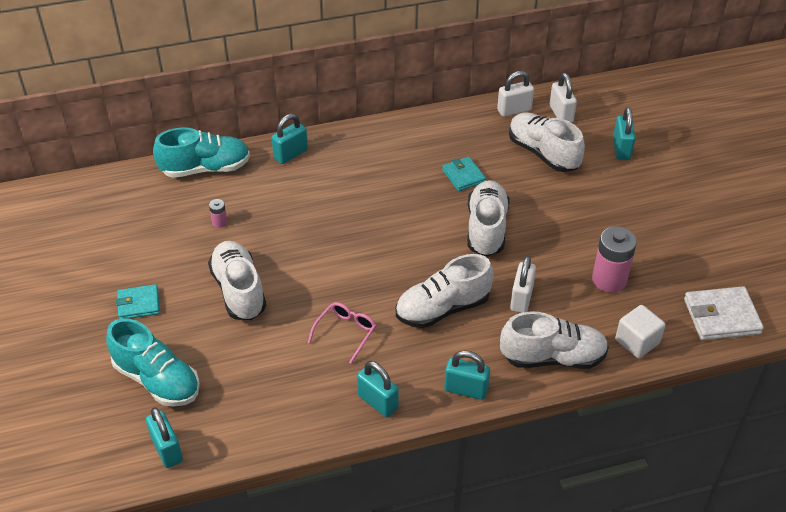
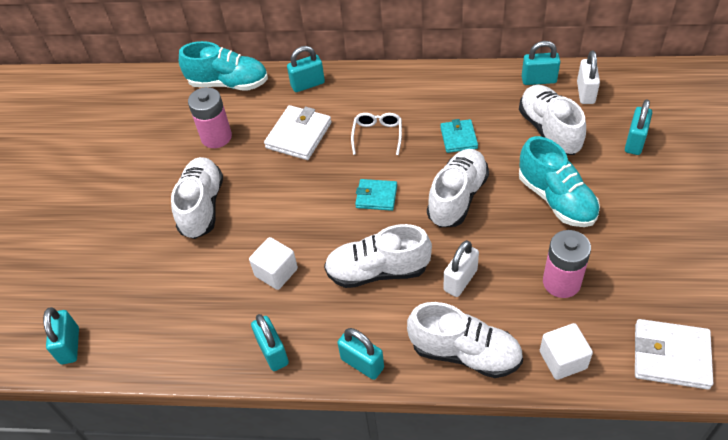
camera: 25 degrees right, 5 degrees up
(138, 304) = (114, 199): turquoise wallet -> turquoise wallet (376, 196)
(157, 380) = (94, 275): turquoise shoe -> turquoise shoe (556, 199)
(219, 222) = (216, 137): pink battery -> pink battery, size x2.17
(305, 204) = (299, 135): none -> white wallet
(346, 332) = (276, 272): pink glasses -> white cube
(384, 188) = (377, 135): none -> white glasses
(514, 110) = (539, 80): white padlock -> turquoise padlock

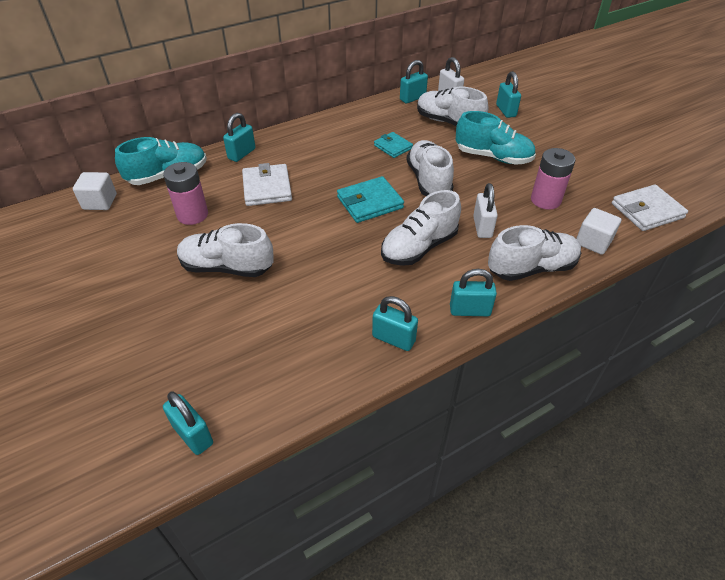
camera: 40 degrees left, 5 degrees down
(202, 206) = (227, 267): white shoe -> white shoe turned 45 degrees counterclockwise
(276, 272) = (340, 284): white cube -> white cube (100, 202)
(376, 196) = (370, 202): turquoise wallet -> turquoise wallet, size x1.57
(377, 135) = (331, 166): white glasses -> none

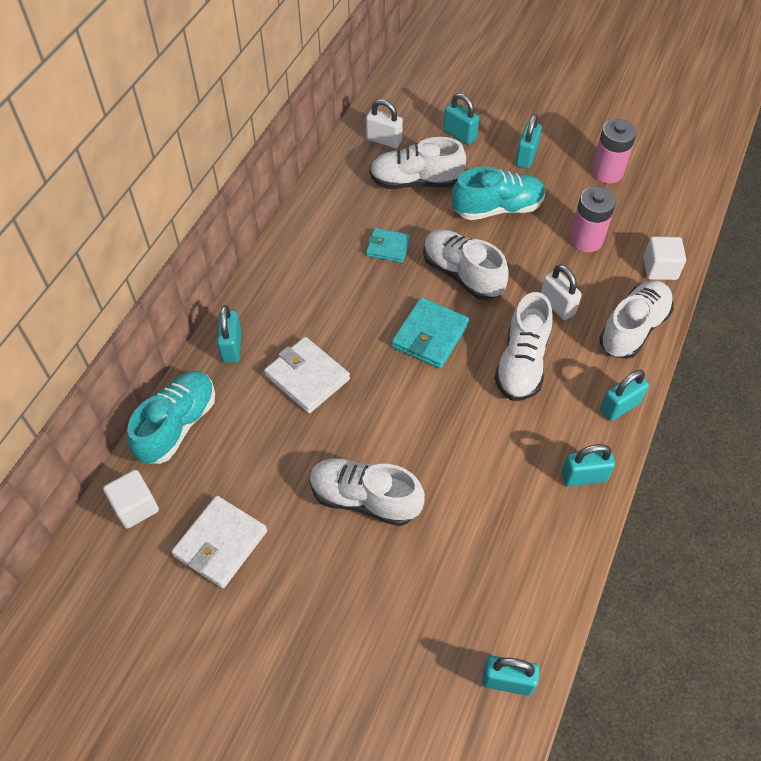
camera: 35 degrees left, 10 degrees up
(192, 215) = (262, 459): pink battery -> pink battery (607, 172)
(227, 267) = (364, 499): white shoe -> white shoe turned 45 degrees clockwise
(412, 98) = (348, 164): turquoise padlock -> turquoise padlock (526, 157)
(647, 211) = (676, 205): white wallet -> white wallet (220, 543)

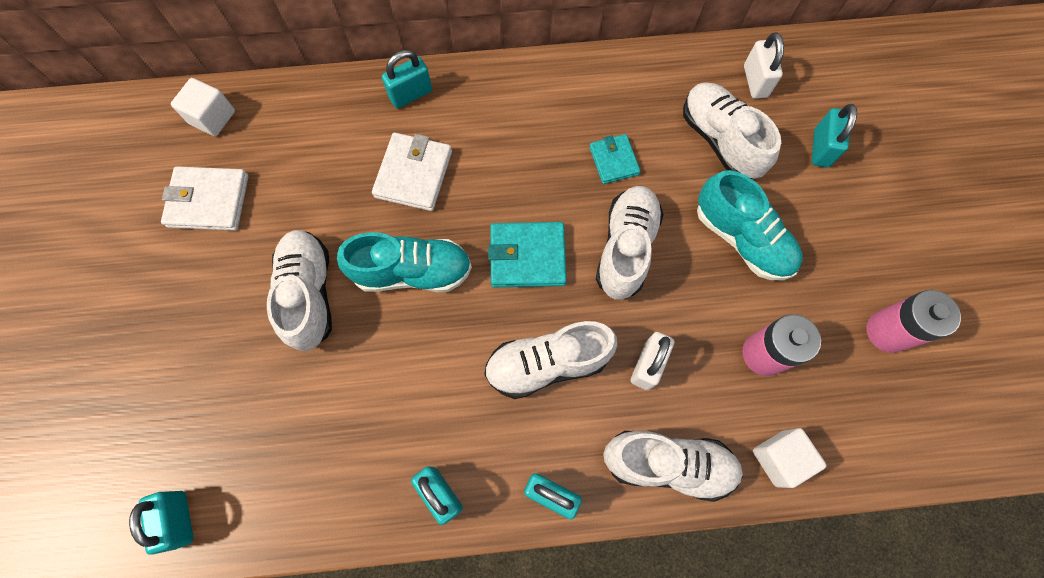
camera: 60 degrees right, 15 degrees up
(177, 425) = (306, 101): turquoise shoe -> turquoise shoe (412, 272)
(526, 157) = (842, 232): turquoise padlock -> none

